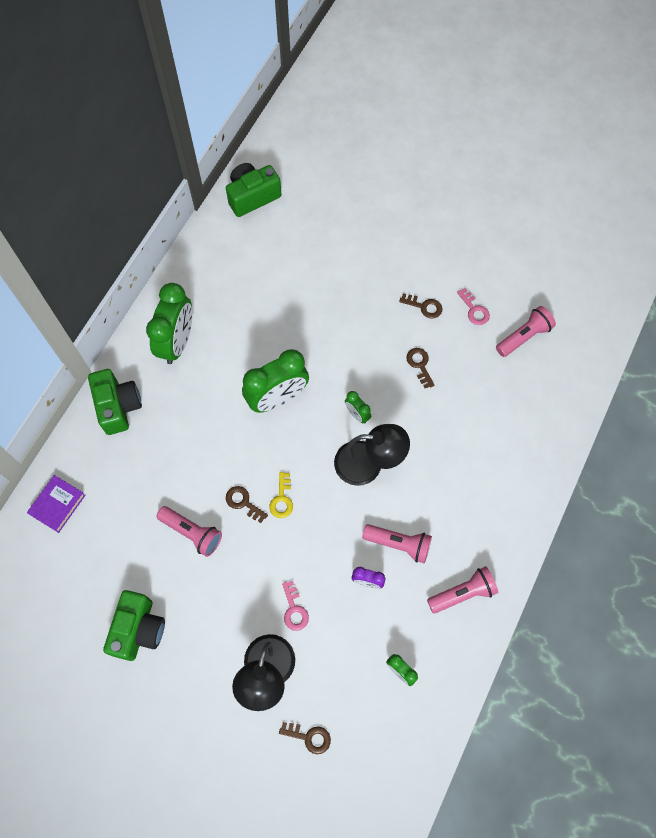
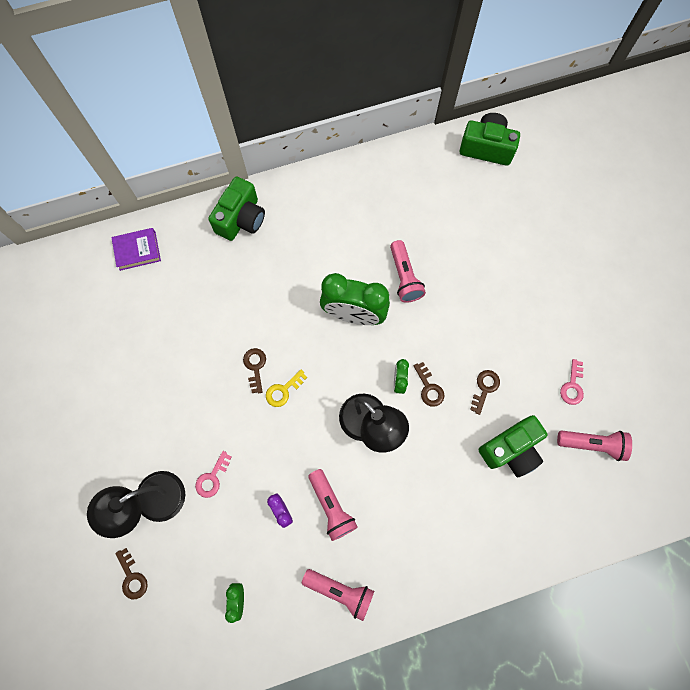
camera: 45 degrees right, 5 degrees up
(138, 629) = (102, 386): green camera -> green camera (510, 449)
(177, 342) = (325, 209): green clock -> none
(192, 532) = (201, 354): pink flashlight -> pink flashlight (404, 277)
(424, 307) = (534, 347): brown key -> brown key (429, 388)

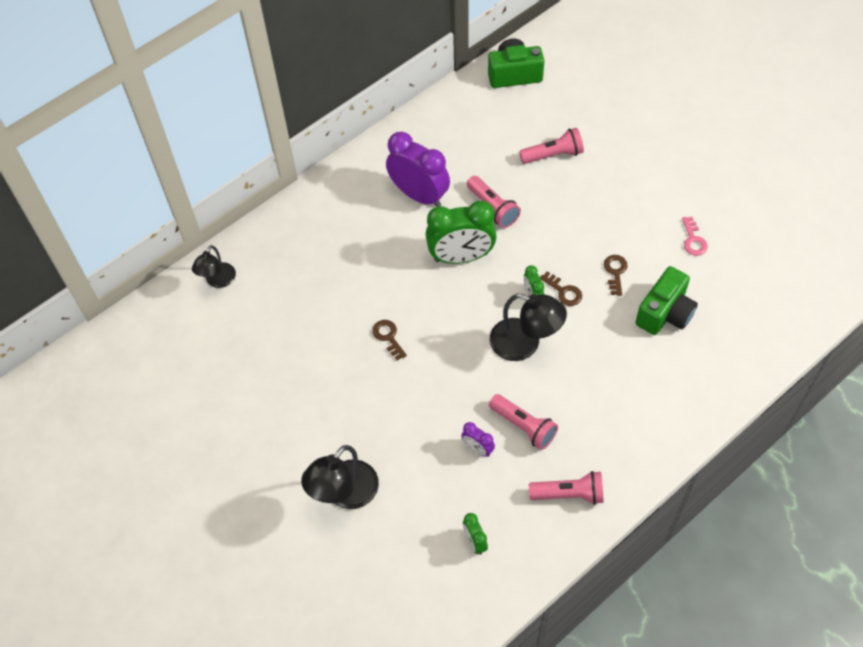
camera: 20 degrees left, 15 degrees down
(132, 577) = (360, 567): brown key -> none
(137, 251) = (218, 281): purple book -> black lamp
(212, 478) = (395, 448): pink key -> none
(241, 219) = (309, 216): green camera -> none
(283, 390) = (426, 347): yellow key -> none
(345, 237) = (419, 195): none -> purple clock
(592, 444) = (735, 280): pink flashlight -> pink flashlight (553, 155)

